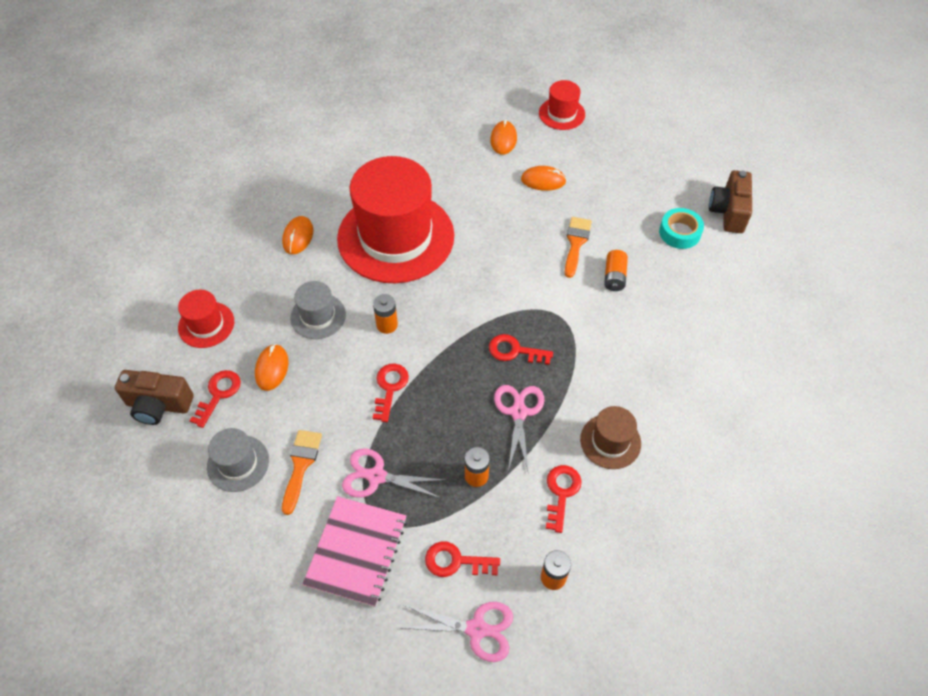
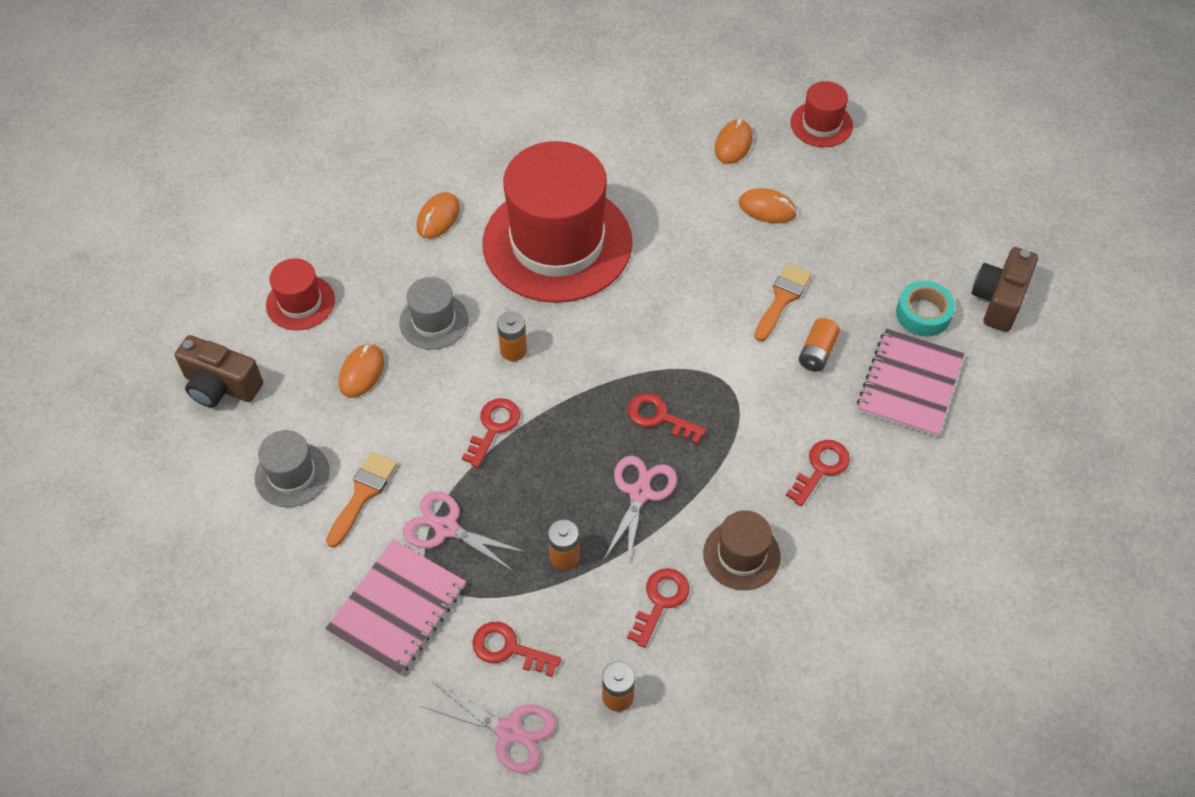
camera: 15 degrees right, 0 degrees up
(218, 394) = (292, 389): red key -> red key (821, 468)
(688, 285) = (909, 384): none -> pink notebook

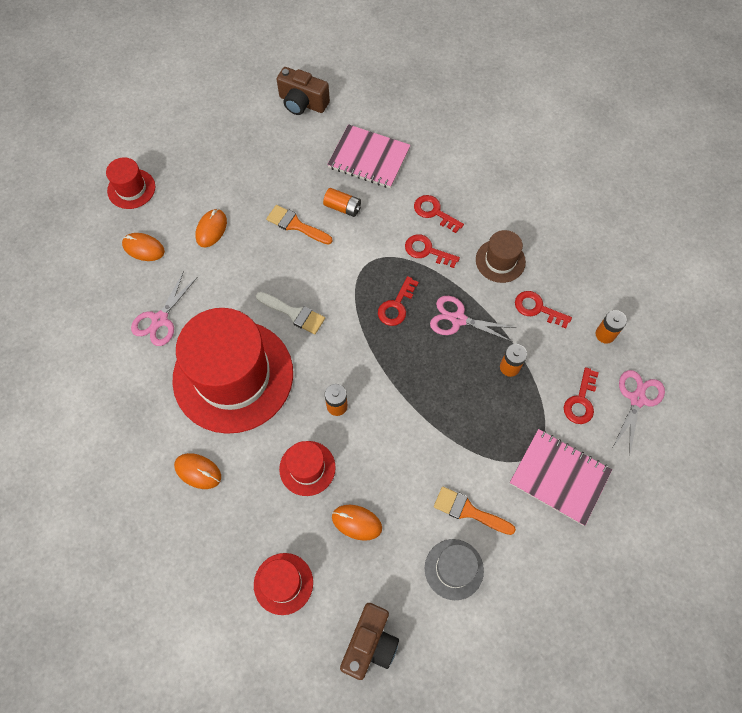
camera: 90 degrees left, 10 degrees up
(434, 321) = (307, 468): grey hat -> red hat
(446, 528) = (493, 447): pink scissors -> pink scissors (160, 320)
(493, 427) = (407, 417): red key -> red key (427, 251)
(644, 301) = (294, 313): none -> white brush
(923, 314) = (312, 144): turquoise tape -> none

